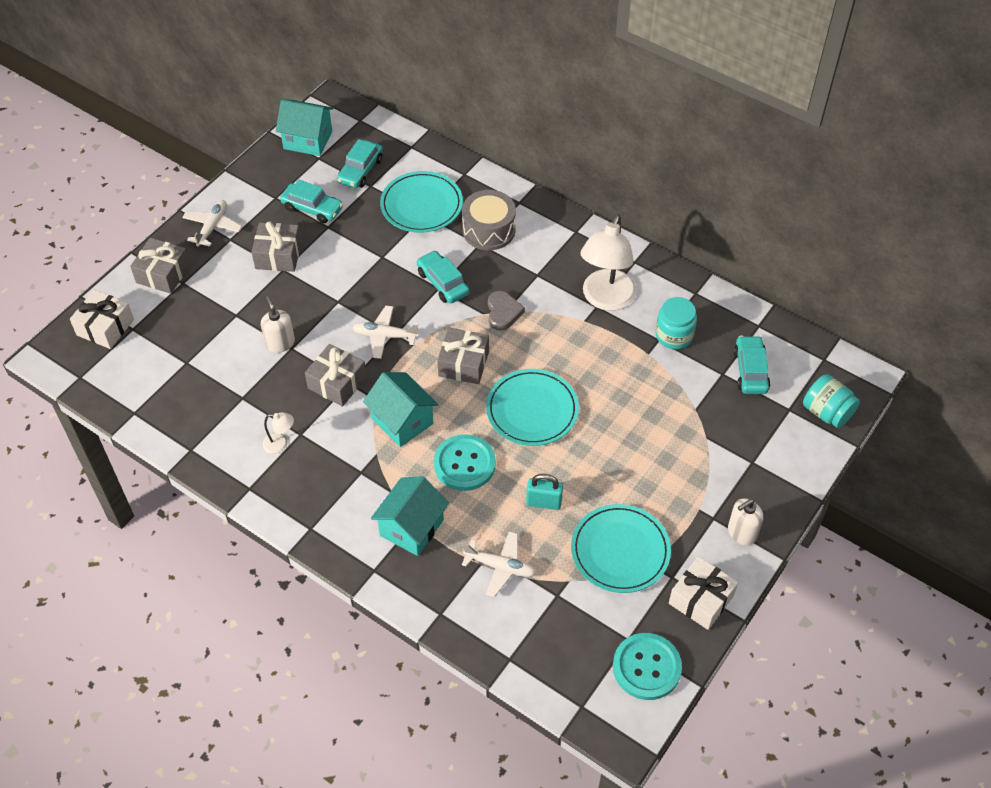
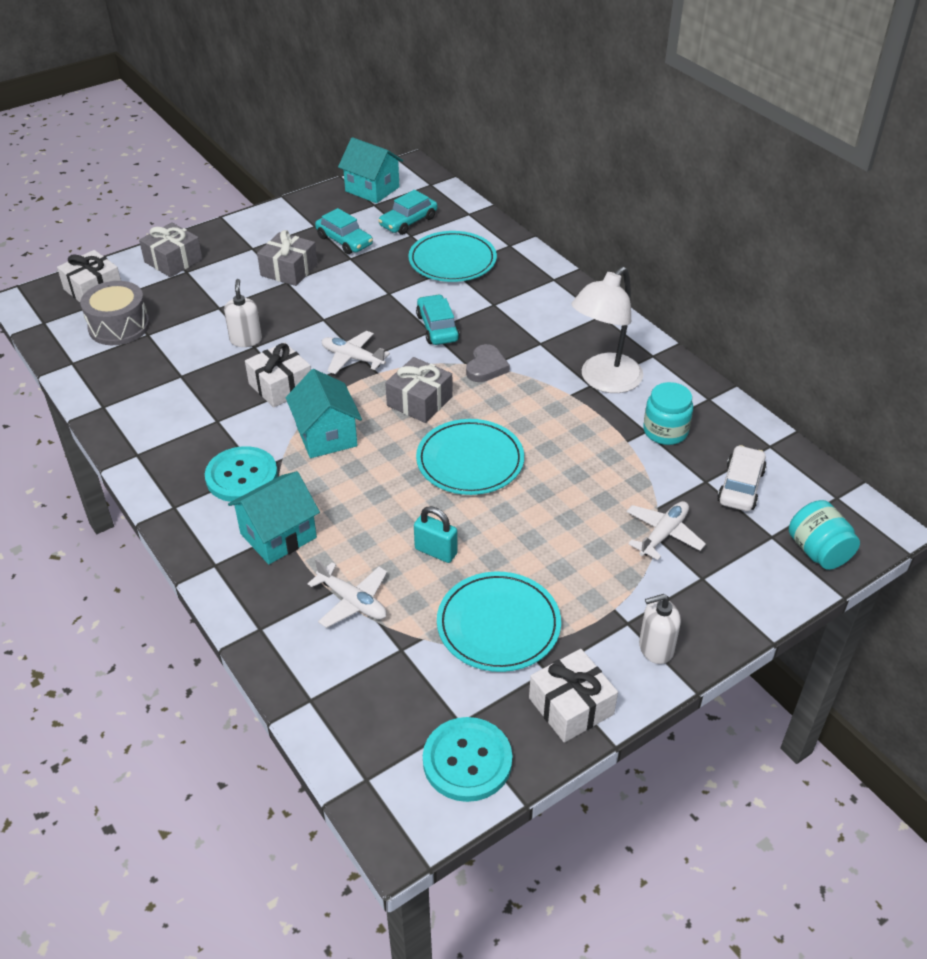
camera: 20 degrees right, 10 degrees down
(212, 227) = (242, 235): white plane -> white plane (663, 534)
(280, 444) = (192, 424): white lamp -> none
(337, 383) = (281, 386): grey gift -> white gift
(464, 464) = (369, 491): turquoise button -> turquoise button (241, 476)
(488, 230) = (509, 295): grey drum -> grey drum (119, 326)
(750, 371) = (740, 486): turquoise car -> white car

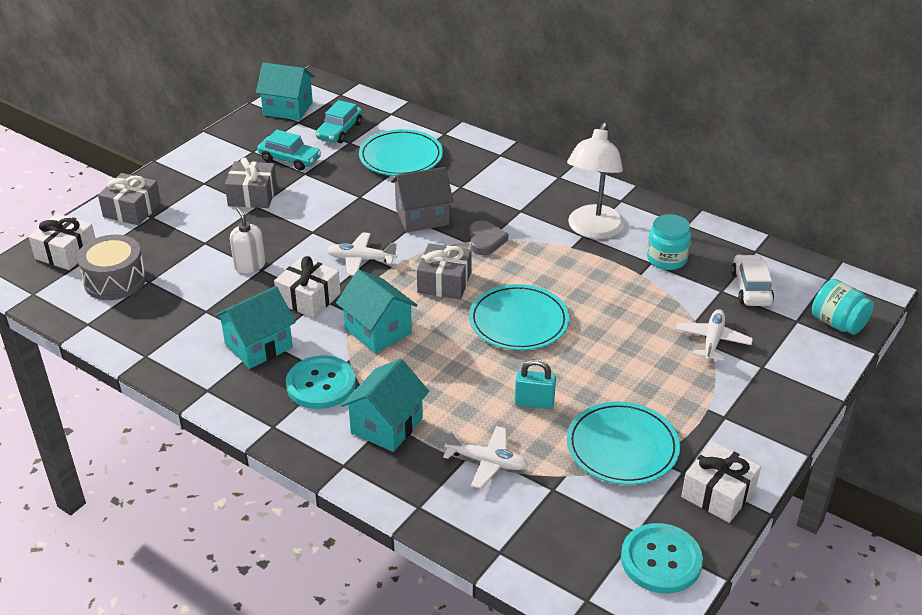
camera: 20 degrees left, 5 degrees down
(207, 422) = (258, 346): none -> turquoise house
(437, 328) = (422, 217): turquoise car -> grey house
(655, 648) = (757, 430): white soap dispenser -> none

